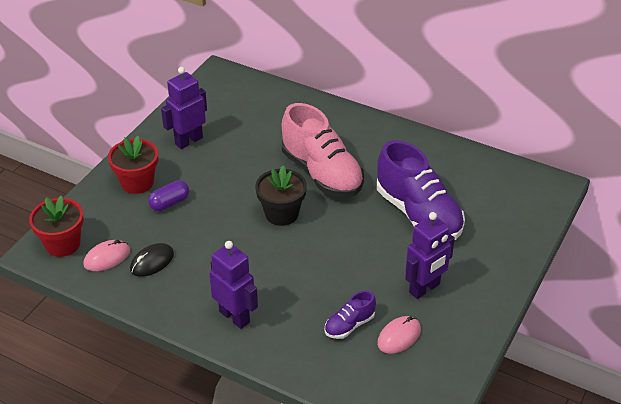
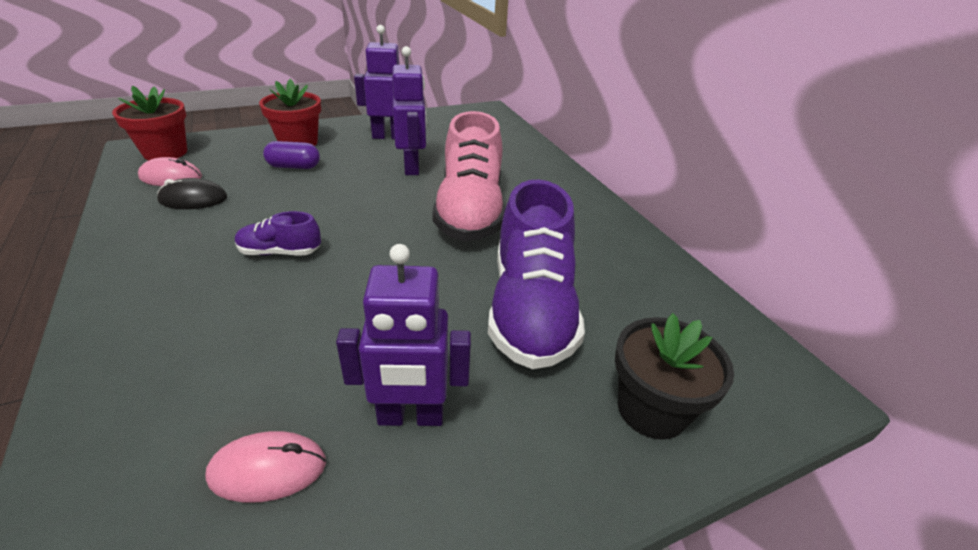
camera: 35 degrees right, 5 degrees down
(235, 316) = (153, 292): purple robot -> purple robot (412, 167)
(281, 213) = (373, 224): black flower pot -> black flower pot (651, 409)
(349, 325) = (238, 395): purple shoe -> purple shoe (280, 252)

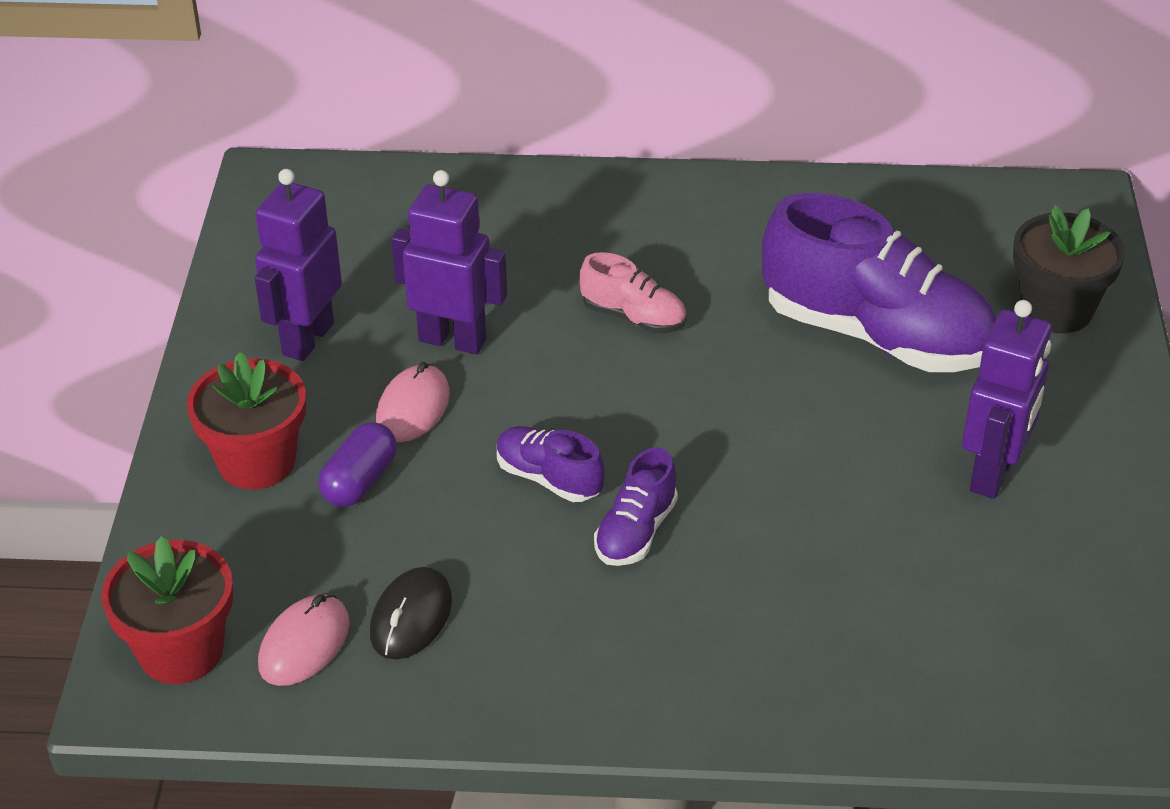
camera: 60 degrees left, 5 degrees up
(268, 469) = (1014, 584): pink mouse -> pink mouse (413, 408)
(317, 214) = (549, 478): none -> purple shoe
(470, 212) = (633, 317): pink shoe -> pink shoe, size x0.47

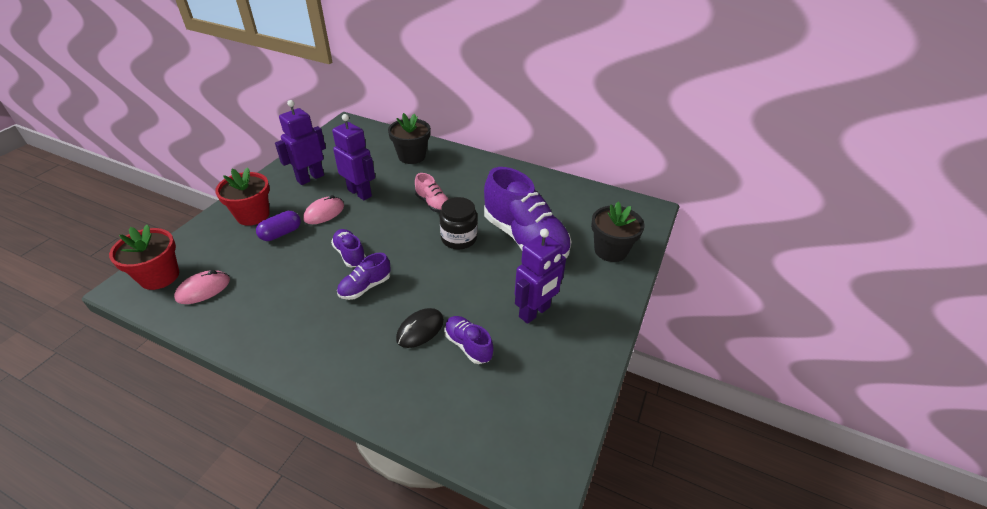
camera: 20 degrees right, 0 degrees up
(411, 617) = (251, 292): black mouse -> black mouse (420, 329)
(497, 219) = (412, 156): none -> black flower pot
(745, 376) = (459, 238): none -> black jar
(915, 572) = (468, 345): none -> purple shoe

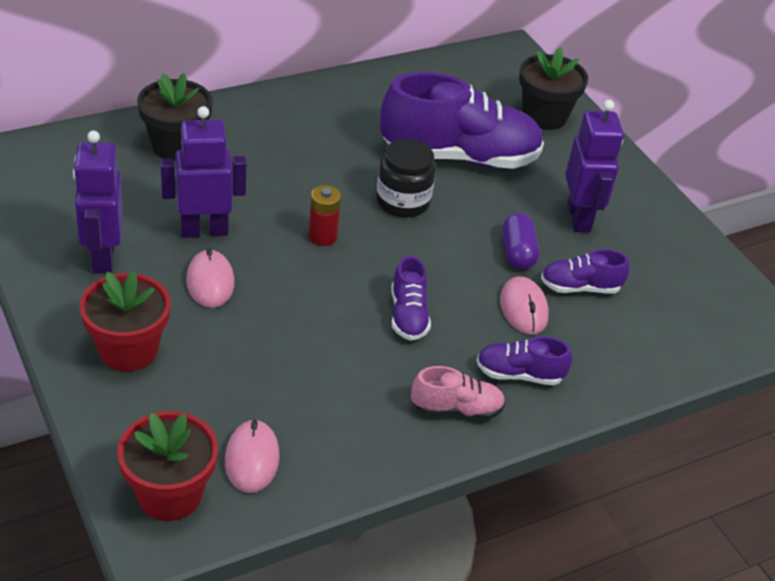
camera: 55 degrees left, 0 degrees up
(281, 233) = (210, 340): purple capsule -> purple capsule (518, 252)
(350, 254) = (331, 300): purple shoe -> purple shoe (519, 374)
(397, 227) = (322, 236): none -> red battery
(420, 329) = (523, 308): black mouse -> pink mouse
(433, 204) = (309, 184): pink shoe -> pink shoe (456, 409)

